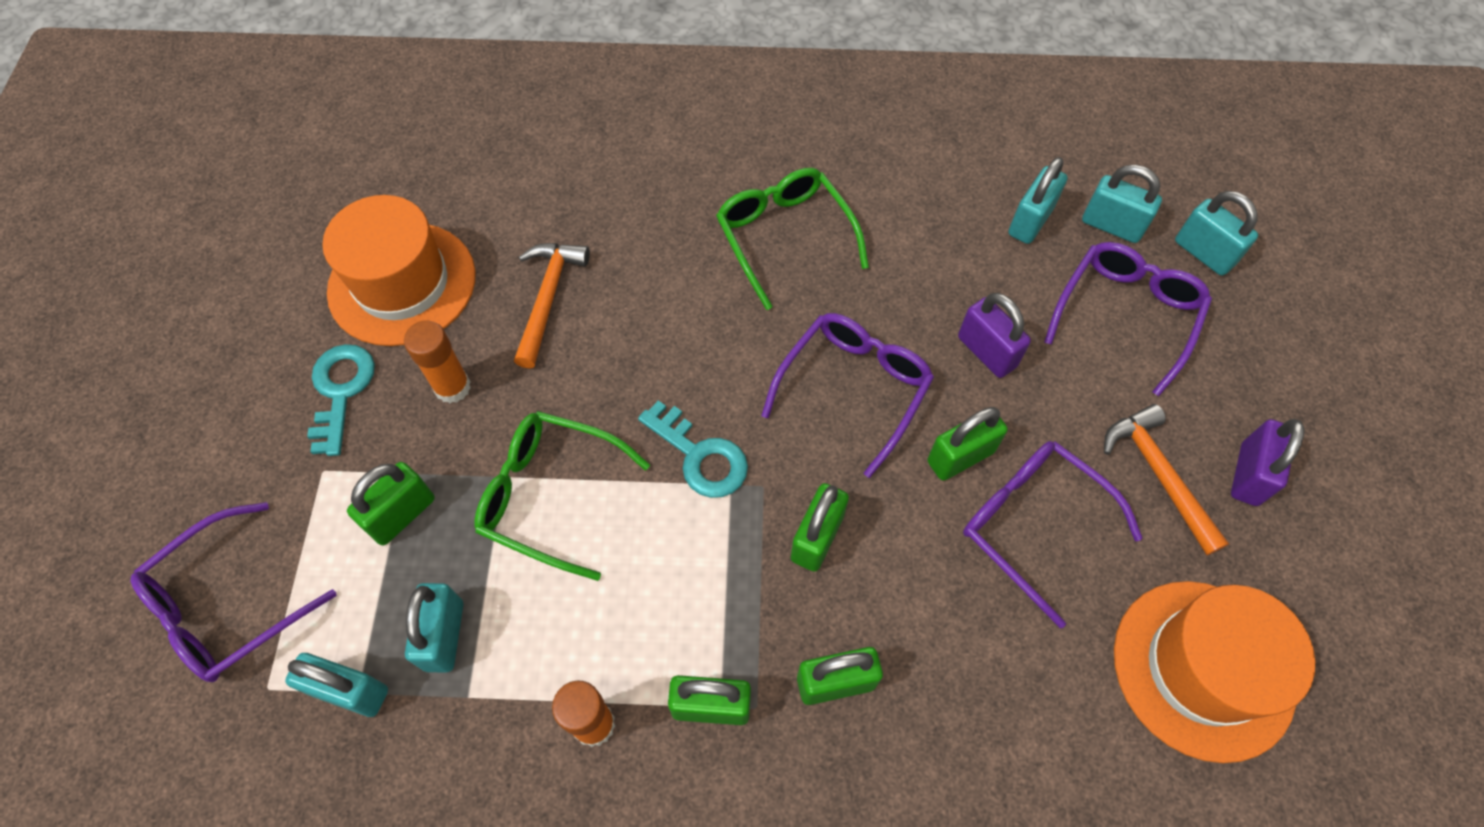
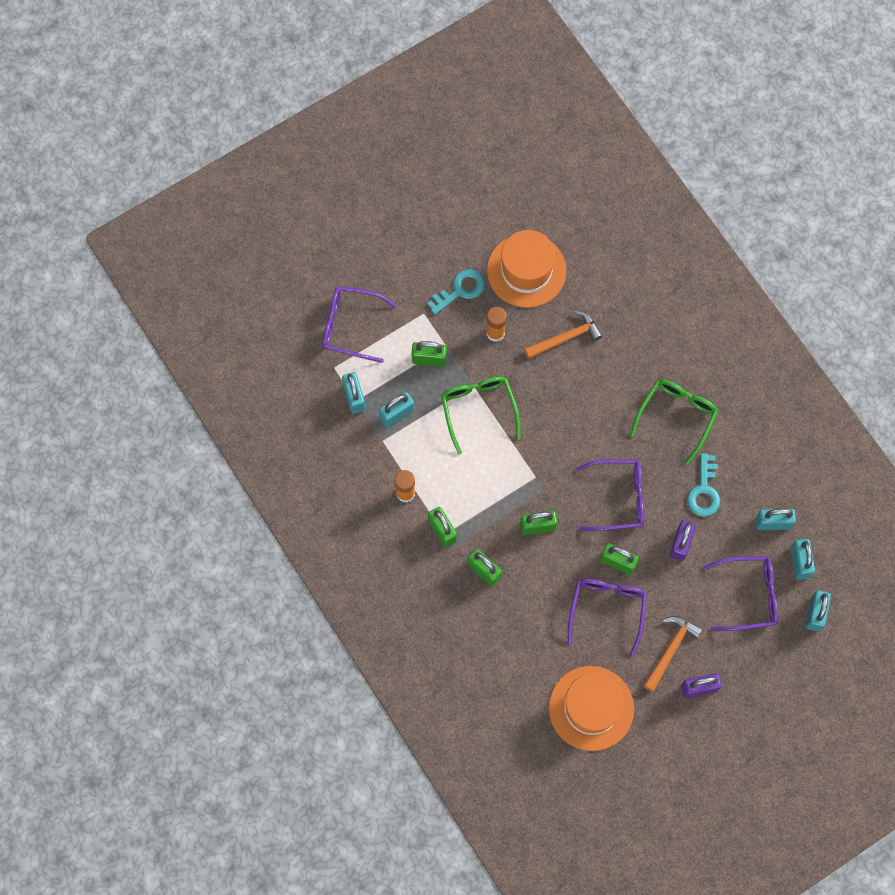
camera: 55 degrees right, 10 degrees up
(700, 456) = (539, 456): turquoise key -> turquoise key (704, 491)

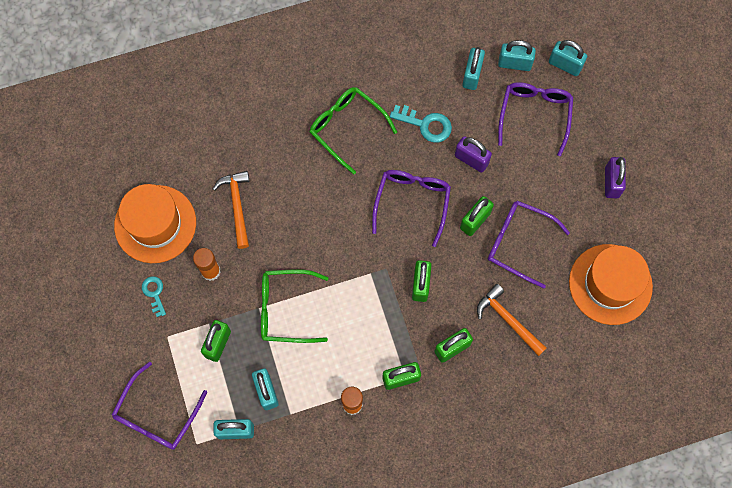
camera: 75 degrees left, 0 degrees up
(460, 290) = (154, 293): turquoise key -> turquoise key, size x0.64
(670, 649) = (570, 197): orange hammer -> orange hammer (508, 320)

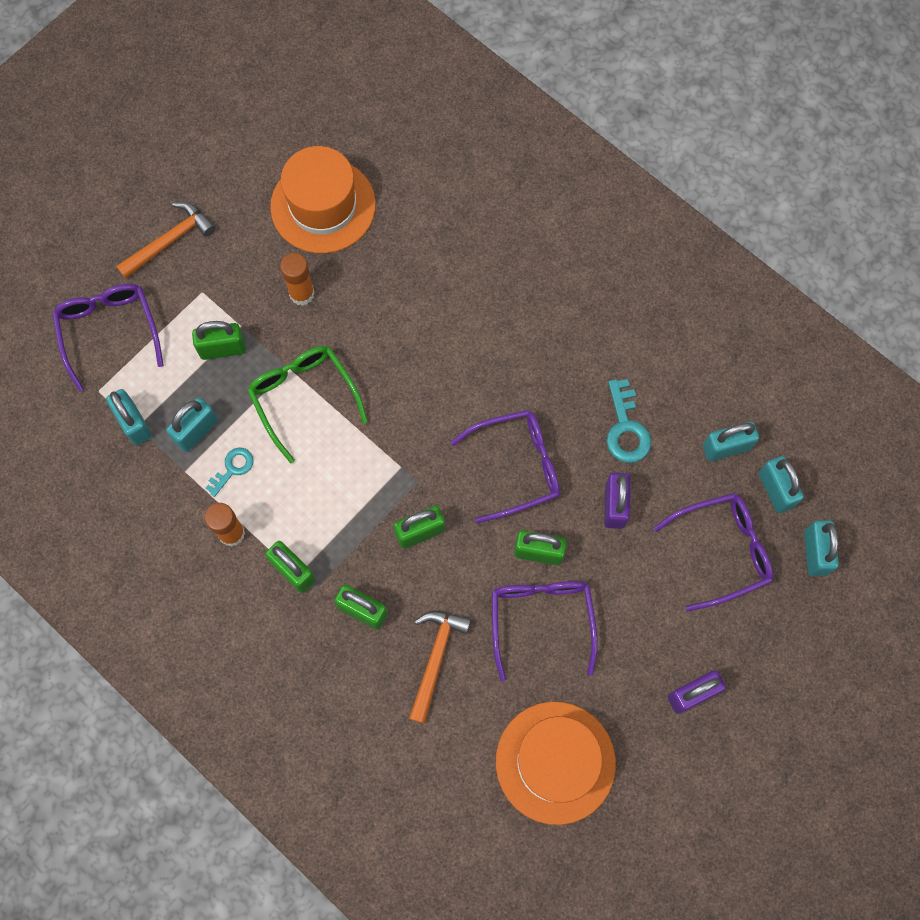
camera: 60 degrees right, 0 degrees up
(154, 293) = (243, 251): turquoise key -> turquoise key (232, 468)
(157, 414) = (109, 332): purple glasses -> purple glasses turned 75 degrees clockwise
(237, 206) = (395, 277): orange hammer -> orange hammer (170, 241)
(347, 128) = (564, 342): green glasses -> none

